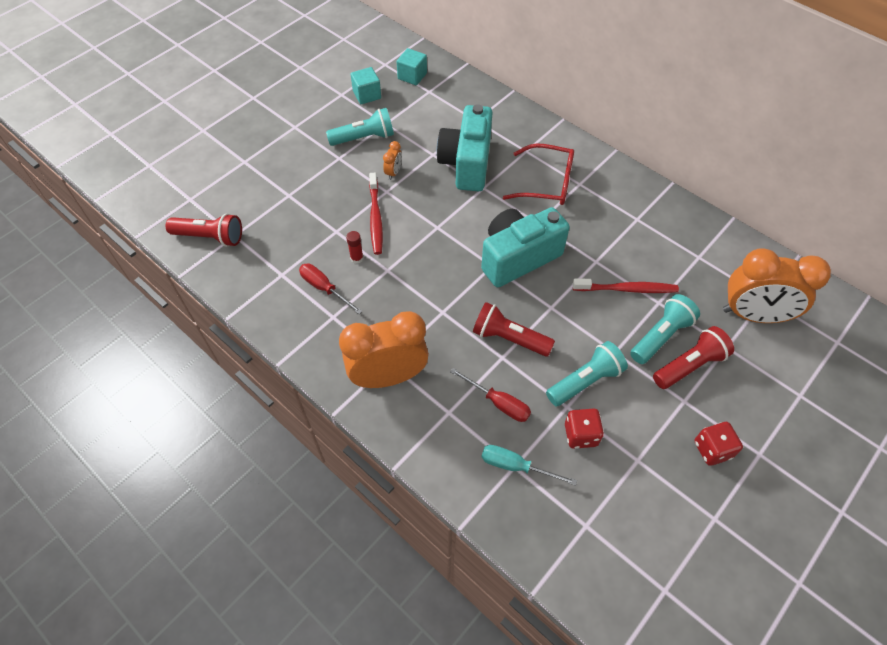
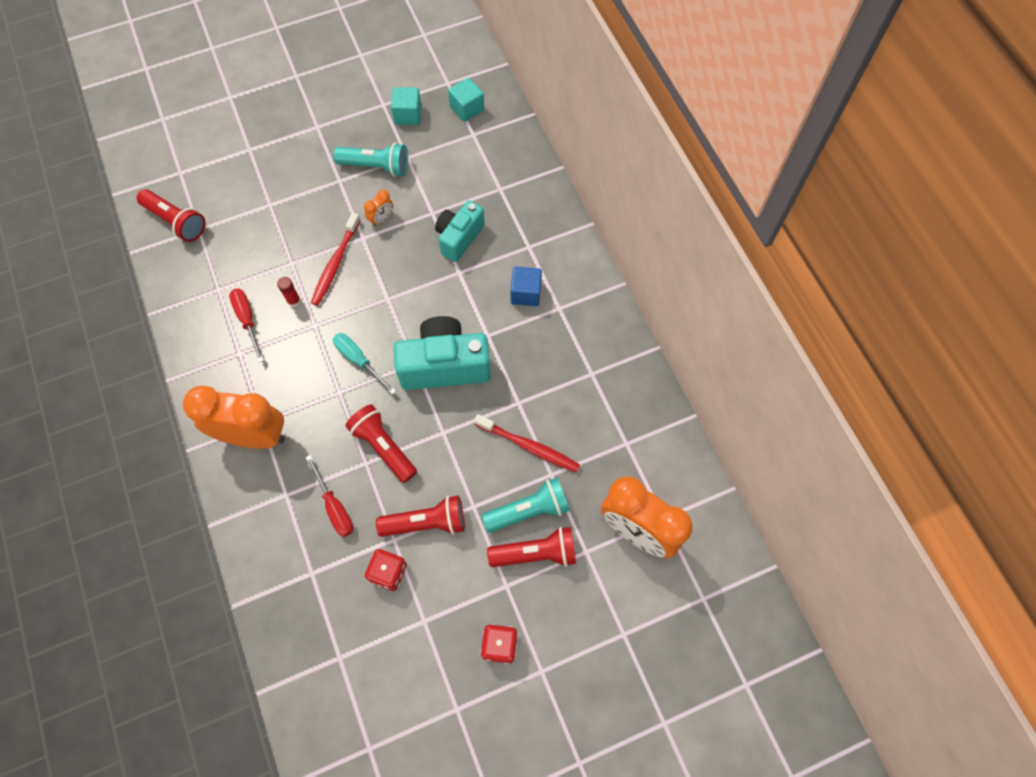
camera: 25 degrees right, 10 degrees up
(466, 164) = (459, 237): turquoise camera -> turquoise camera, size x0.64
(516, 466) = (312, 574): turquoise screwdriver -> turquoise screwdriver (359, 360)
(546, 183) = (526, 293): red glasses -> blue cube
(585, 381) = (426, 522): turquoise flashlight -> red flashlight

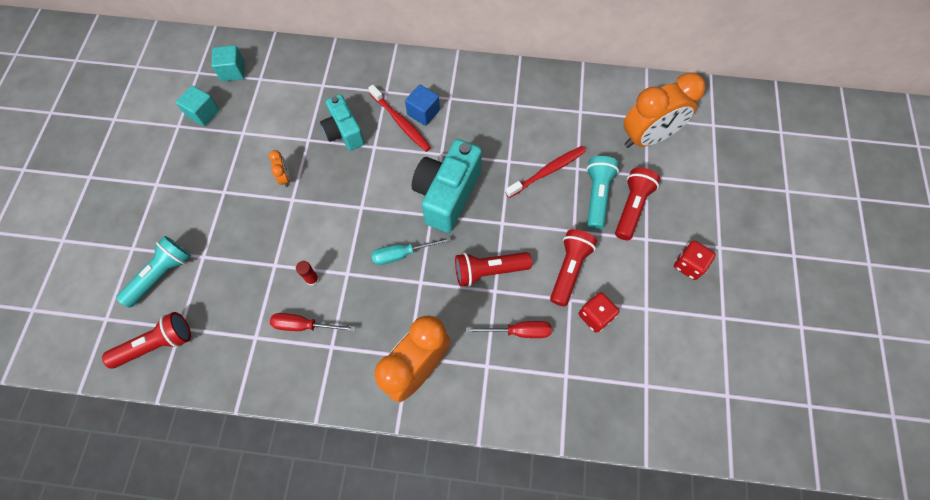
camera: 60 degrees left, 0 degrees up
(335, 264) = (301, 231): red toothbrush -> red toothbrush (401, 122)
(376, 166) = (233, 158): turquoise flashlight -> turquoise flashlight (161, 275)

